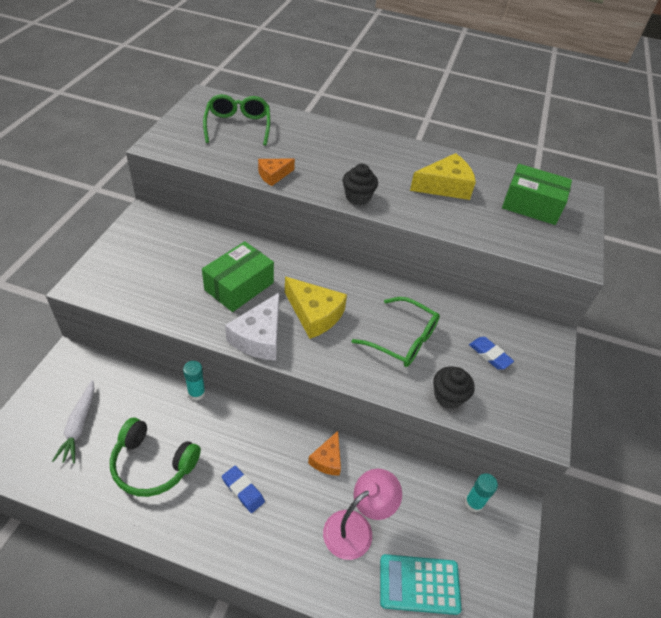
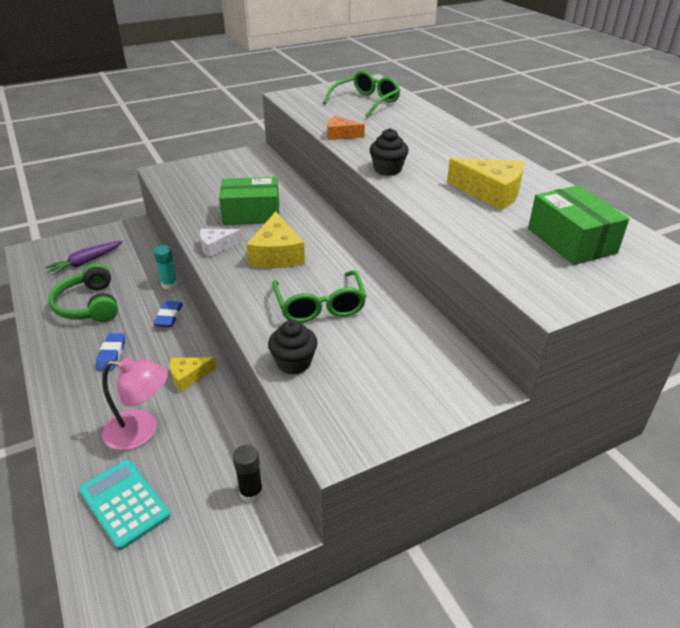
camera: 50 degrees right, 10 degrees down
(79, 425) = (86, 262): white carrot -> purple carrot
(259, 337) = (216, 247): white cheese -> white cheese, size x0.60
(327, 459) = (188, 377): orange cheese -> yellow cheese
(474, 503) = (251, 492): turquoise glue stick -> black glue stick
(490, 355) = (384, 361): blue eraser -> blue eraser (169, 316)

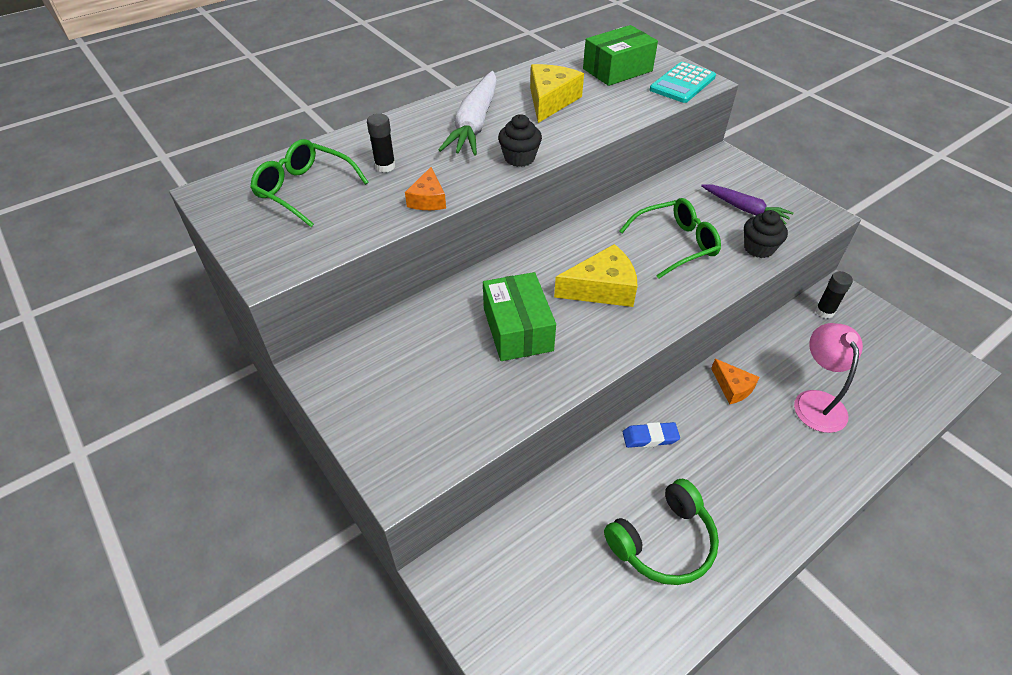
camera: 100 degrees left, 10 degrees up
(86, 262) = (564, 601): purple carrot -> purple carrot (744, 209)
(111, 354) = (736, 471): blue eraser -> none
(124, 503) = (887, 386): turquoise calculator -> turquoise calculator (682, 83)
(169, 284) = (587, 460): turquoise glue stick -> none
(188, 377) = (732, 387): yellow cheese -> orange cheese
(216, 247) = (605, 344): white cheese -> none
(388, 123) = (385, 166): none -> black glue stick
(447, 156) = (474, 124): none -> white carrot

